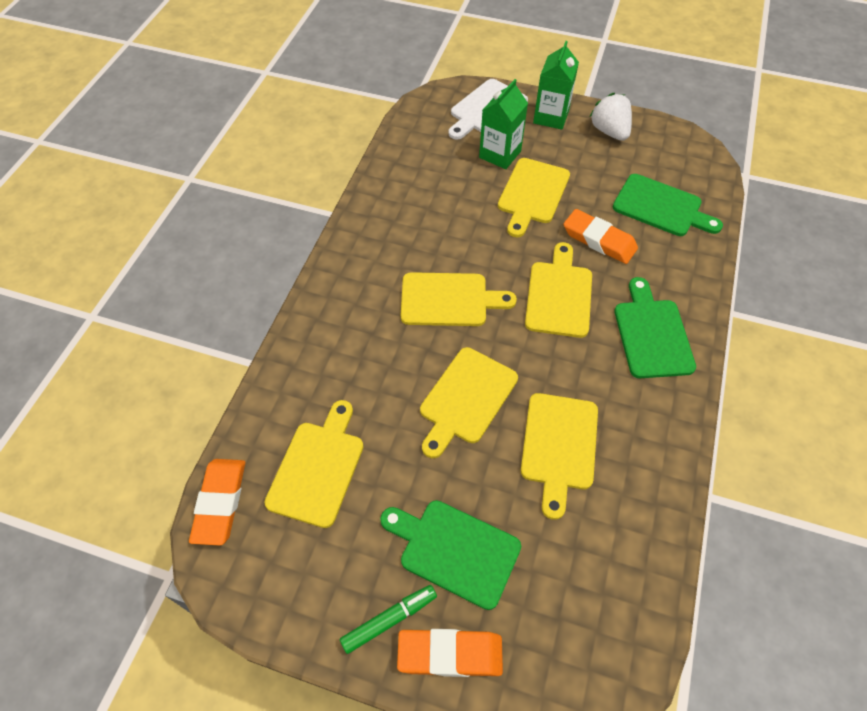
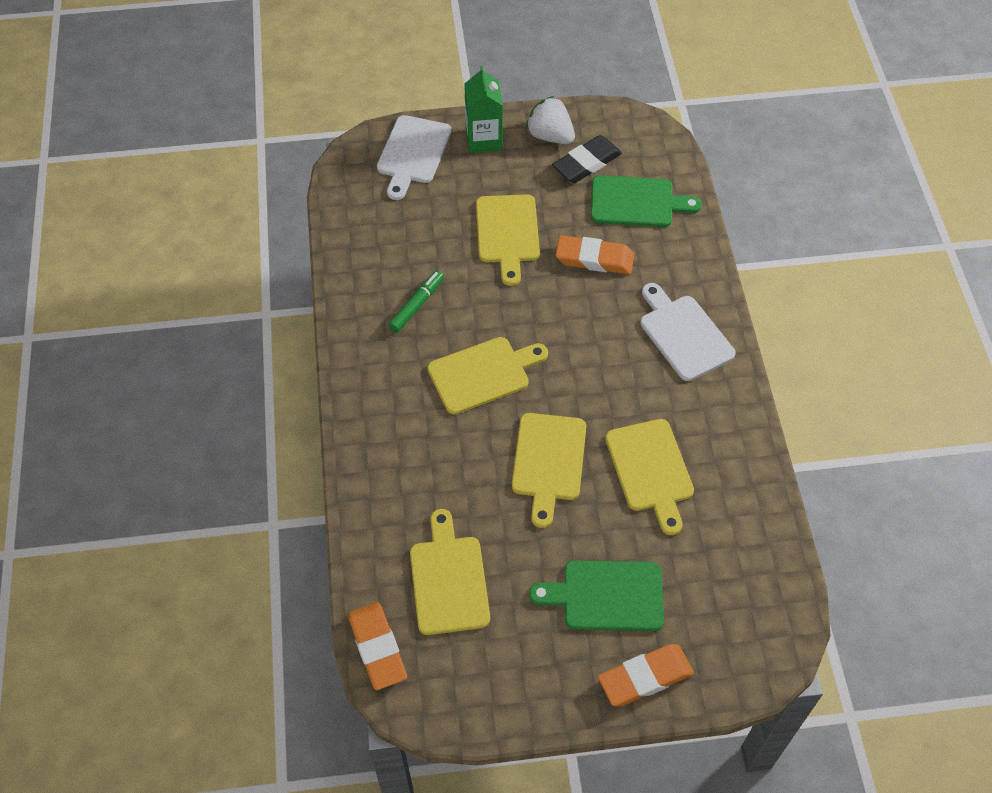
camera: 25 degrees left, 0 degrees up
(388, 620) = (581, 675): green marker -> green marker (416, 305)
(500, 154) = (453, 201): green carton -> none
(559, 295) = (583, 329): yellow cutting board -> none
(631, 162) = (586, 163): none -> black eraser
(652, 334) = (684, 334): green cutting board -> white cutting board

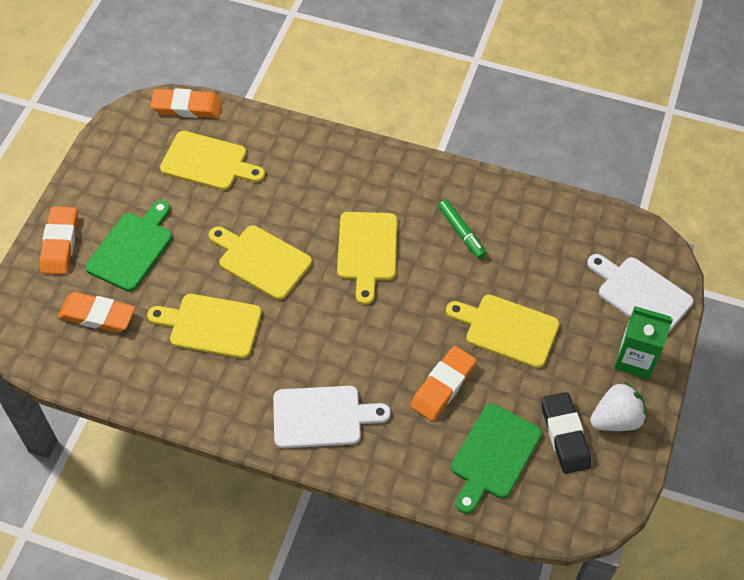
camera: 115 degrees right, 0 degrees up
(706, 583) = (97, 315): none -> orange eraser

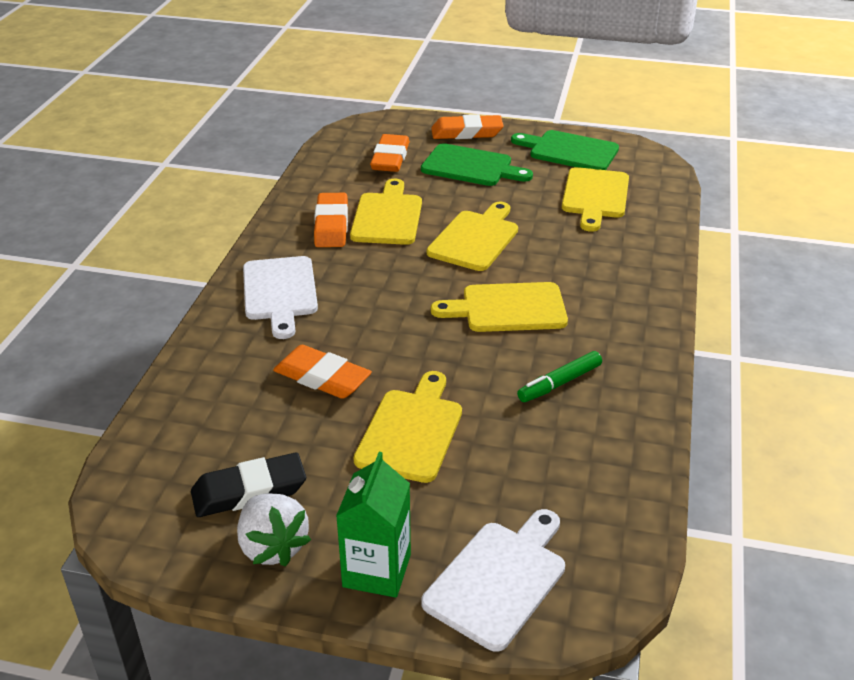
camera: 85 degrees right, 20 degrees down
(187, 107) = (664, 177): orange eraser -> orange eraser (331, 225)
(493, 455) = (223, 424): green cutting board -> green cutting board (569, 151)

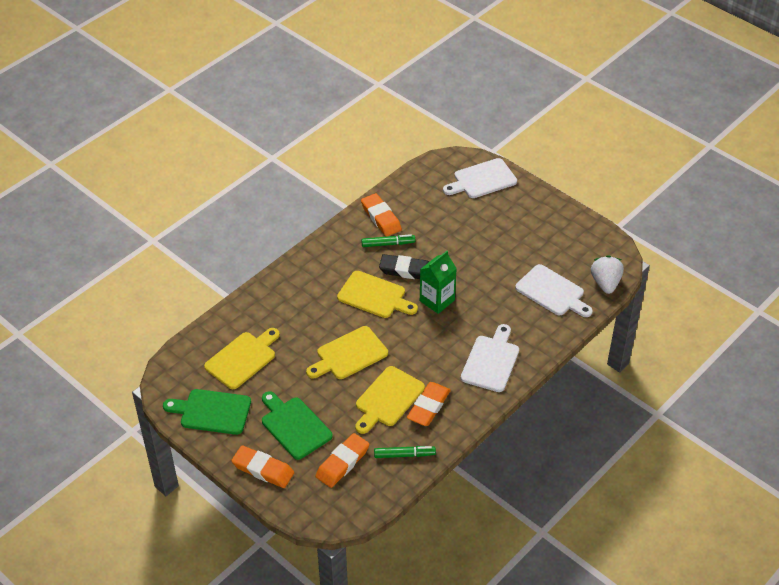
camera: 150 degrees left, 10 degrees up
(232, 412) = (552, 292): none -> white cutting board
(249, 491) = (561, 250): black eraser -> black eraser (406, 270)
(273, 546) = (561, 224): white strawberry -> white strawberry (605, 283)
(322, 377) = (499, 294): orange eraser -> orange eraser (381, 218)
(328, 182) = (404, 455): none -> green marker
(377, 570) = (525, 200): green carton -> green carton (437, 300)
(411, 431) = (474, 249): yellow cutting board -> none
(569, 151) = (212, 411): green cutting board -> green cutting board turned 135 degrees clockwise

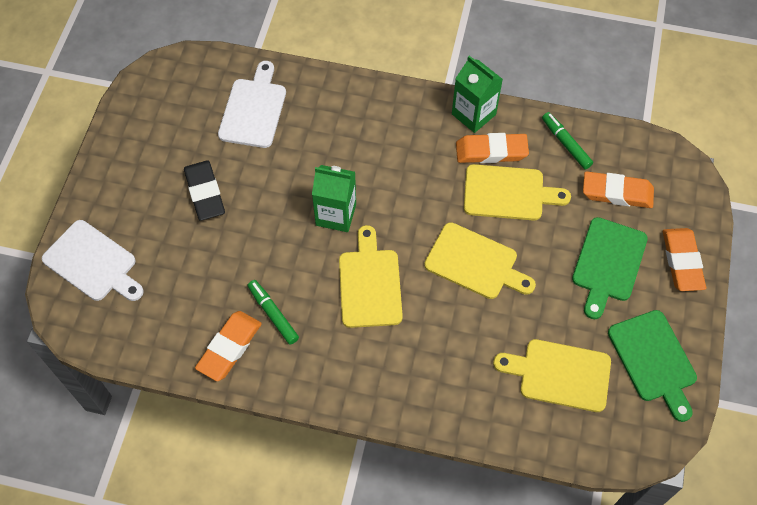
camera: 120 degrees left, 15 degrees up
(406, 270) = (307, 270): black eraser -> black eraser (205, 193)
(467, 412) = (473, 114): none -> green carton
(491, 361) = (391, 123): white cutting board -> none
(605, 283) = (210, 67): white strawberry -> none

